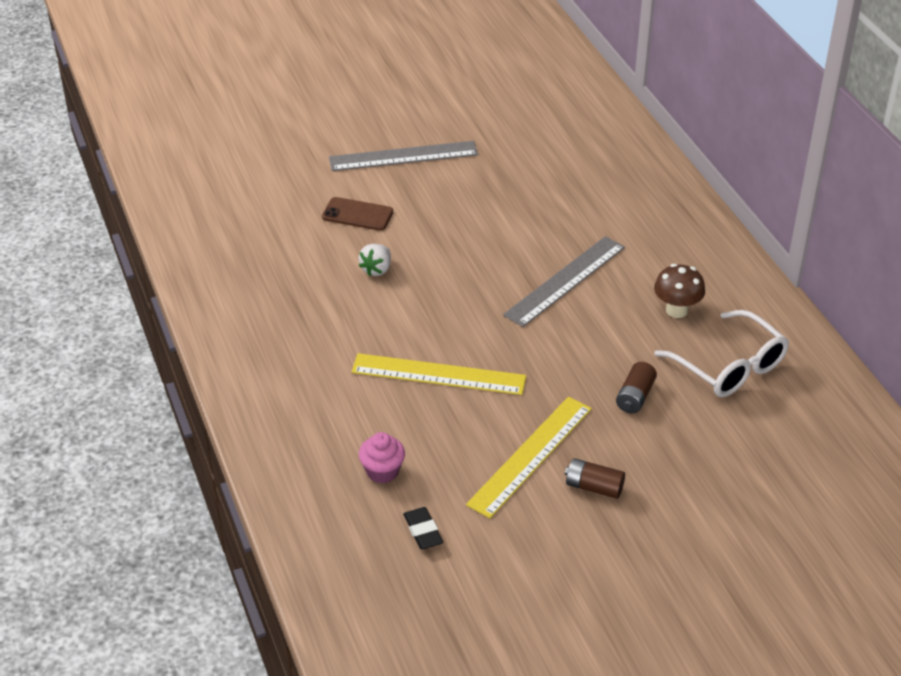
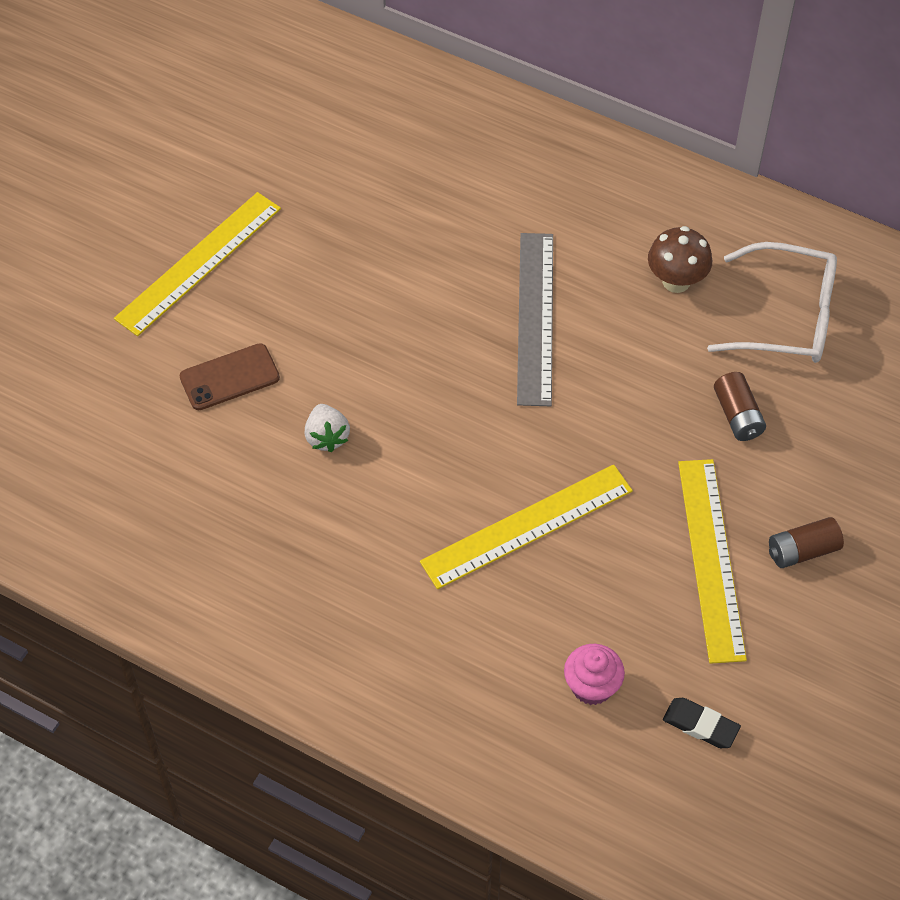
camera: 40 degrees left, 15 degrees up
(403, 156) = (199, 263): grey ruler -> yellow ruler

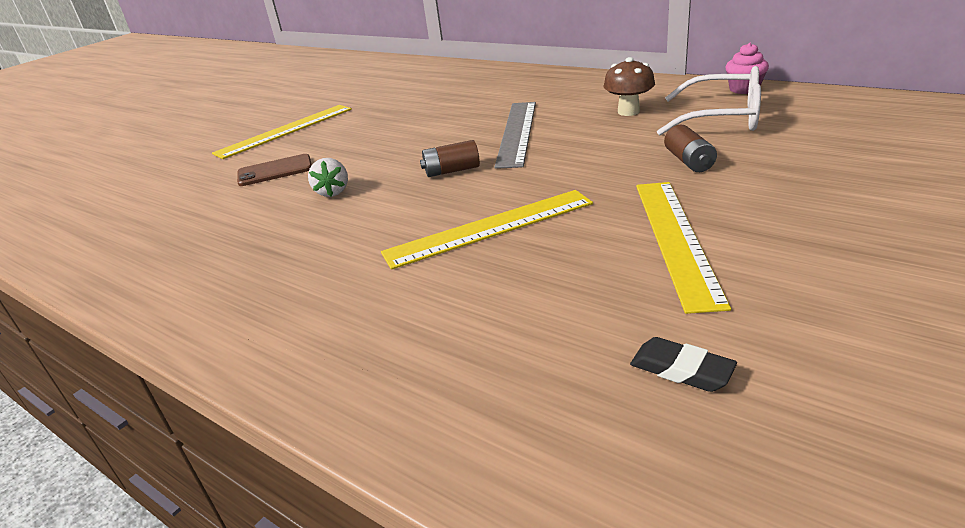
camera: 10 degrees right, 25 degrees down
(592, 686) = (542, 336): pink cupcake -> pink cupcake (744, 89)
(802, 551) = (774, 229): brown battery -> brown battery (451, 171)

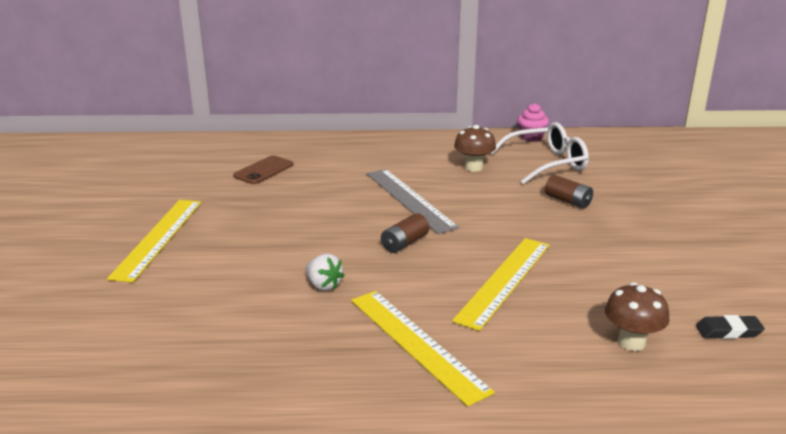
camera: 40 degrees left, 5 degrees down
(275, 171) = (224, 280): brown phone -> brown phone (264, 170)
(527, 336) = (631, 342): none -> brown mushroom
(675, 238) = (629, 257): yellow ruler -> yellow ruler (416, 343)

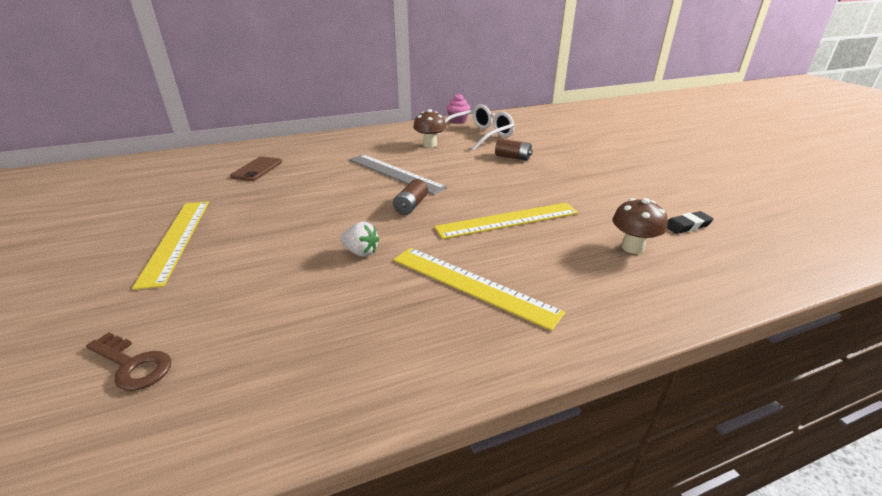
camera: 20 degrees left, 5 degrees up
(89, 345) = (133, 365): none -> brown key
(504, 281) = (508, 220): yellow ruler -> yellow ruler turned 60 degrees clockwise

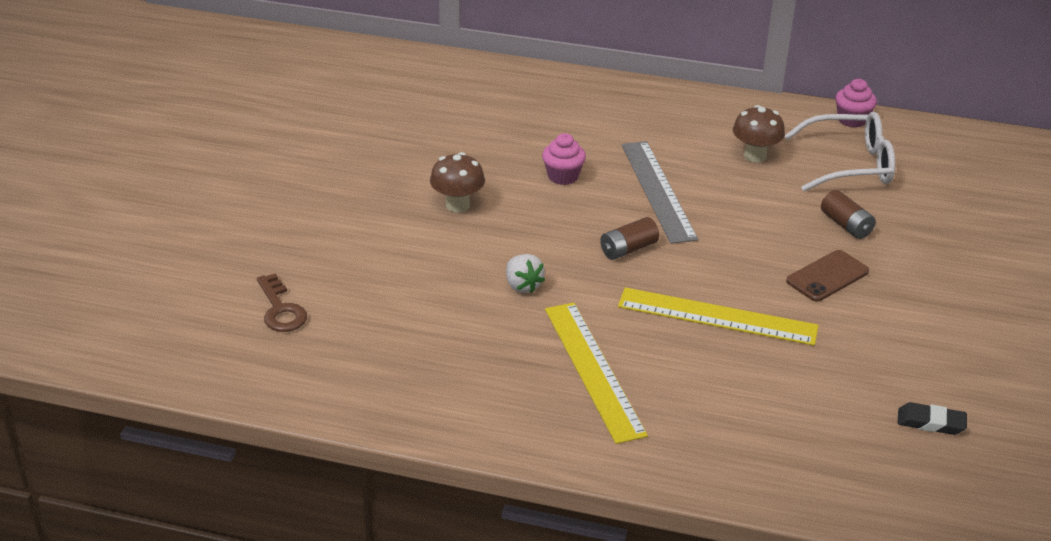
camera: 35 degrees right, 5 degrees up
(176, 240) = (368, 195): yellow ruler -> none
(257, 169) = (503, 119): brown phone -> brown phone (827, 276)
(327, 184) = (563, 176): none -> pink cupcake
(632, 247) = (816, 413): brown mushroom -> brown mushroom (457, 205)

